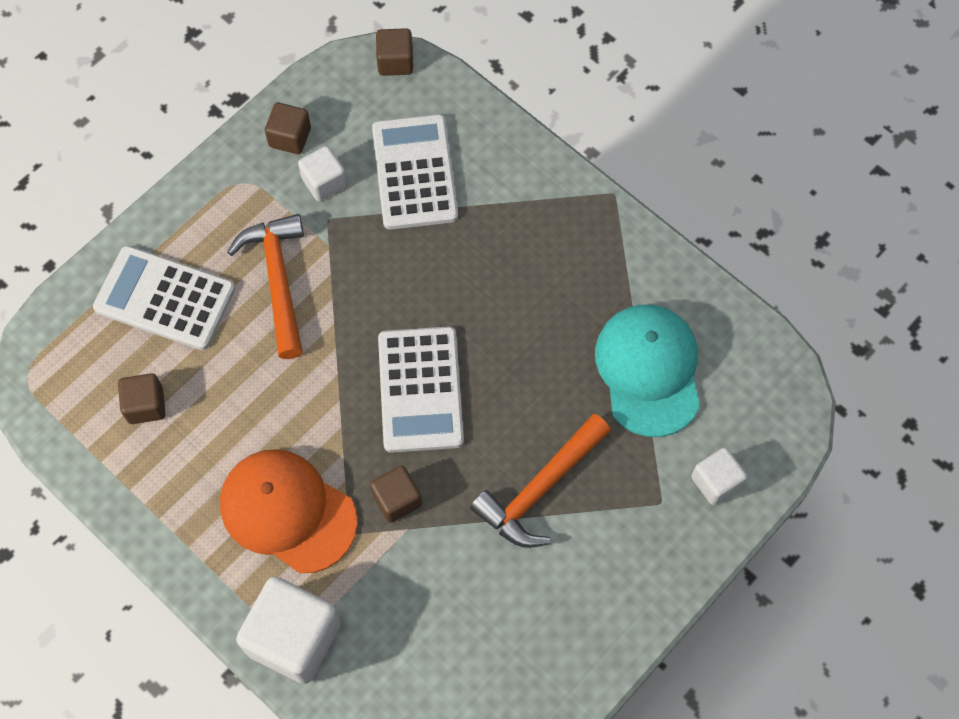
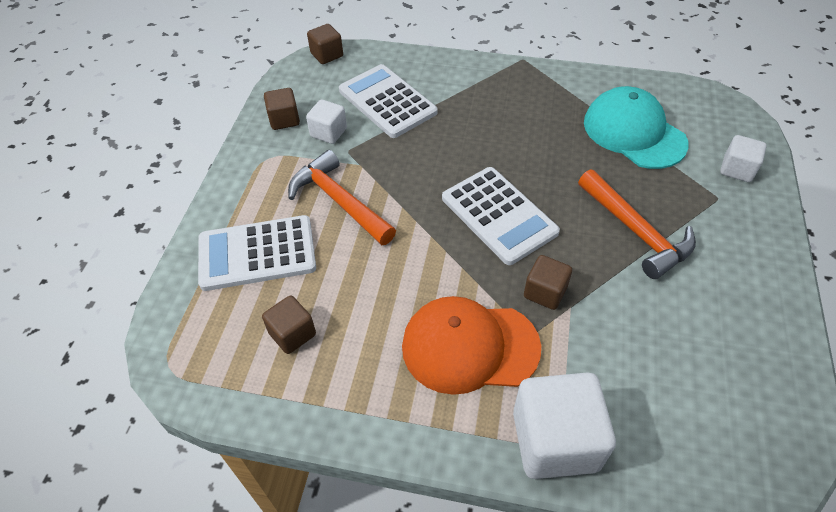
camera: 30 degrees left, 15 degrees down
(540, 488) = (636, 231): orange hammer -> orange hammer turned 45 degrees counterclockwise

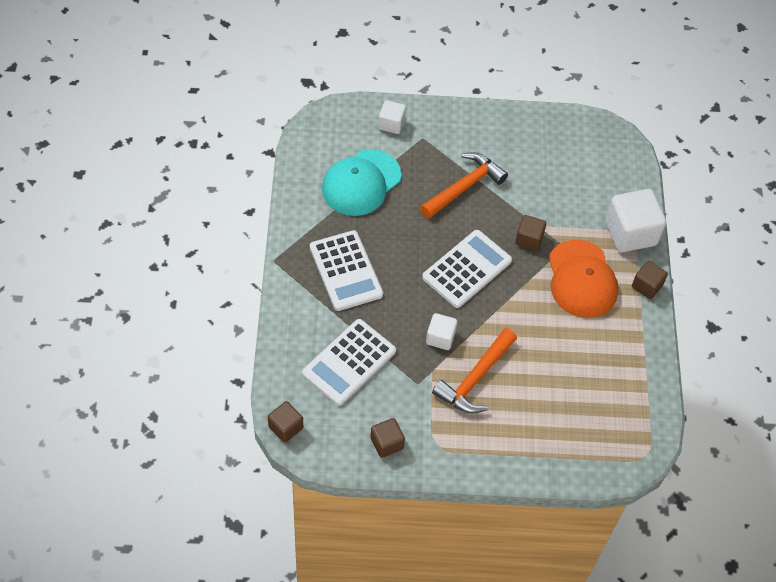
camera: 105 degrees left, 5 degrees up
(257, 253) = (539, 425): white calculator -> white calculator (346, 271)
(292, 334) = (600, 384): brown cube -> brown cube (646, 286)
(328, 132) = (397, 403): white cube -> white cube (440, 338)

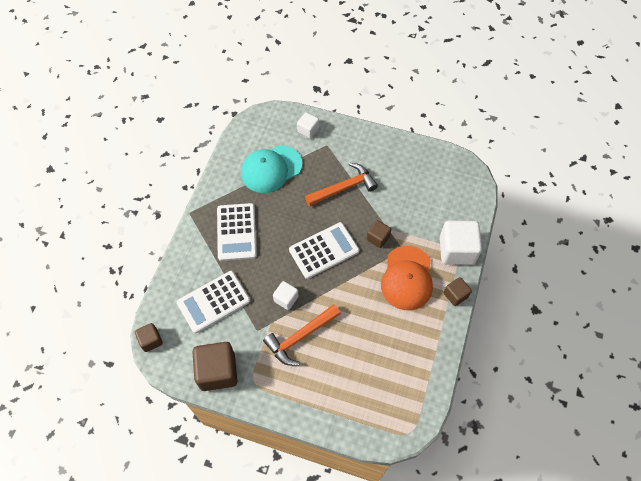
camera: 20 degrees right, 5 degrees up
(386, 443) = (218, 371): brown cube -> brown cube, size x1.85

